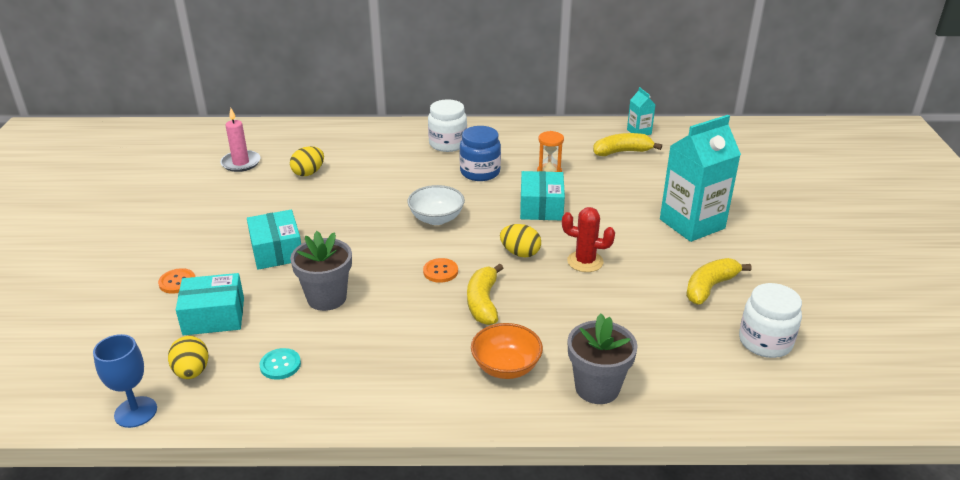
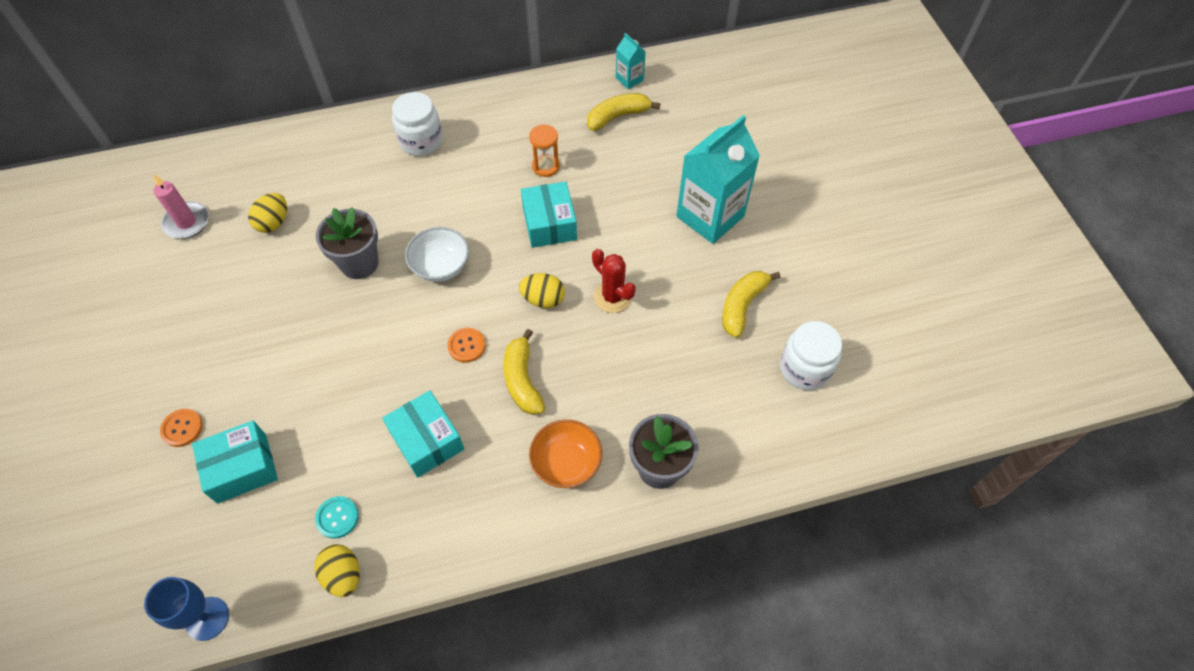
camera: 15 degrees left, 25 degrees up
(192, 372) = (246, 550): yellow egg -> yellow egg (343, 575)
(277, 251) = (278, 355): turquoise box -> turquoise box (426, 440)
(327, 298) = (356, 412): grey flower pot -> grey flower pot (359, 263)
(480, 172) = (470, 181): blue jar -> none
(585, 261) = (612, 297): red cactus -> red cactus turned 45 degrees clockwise

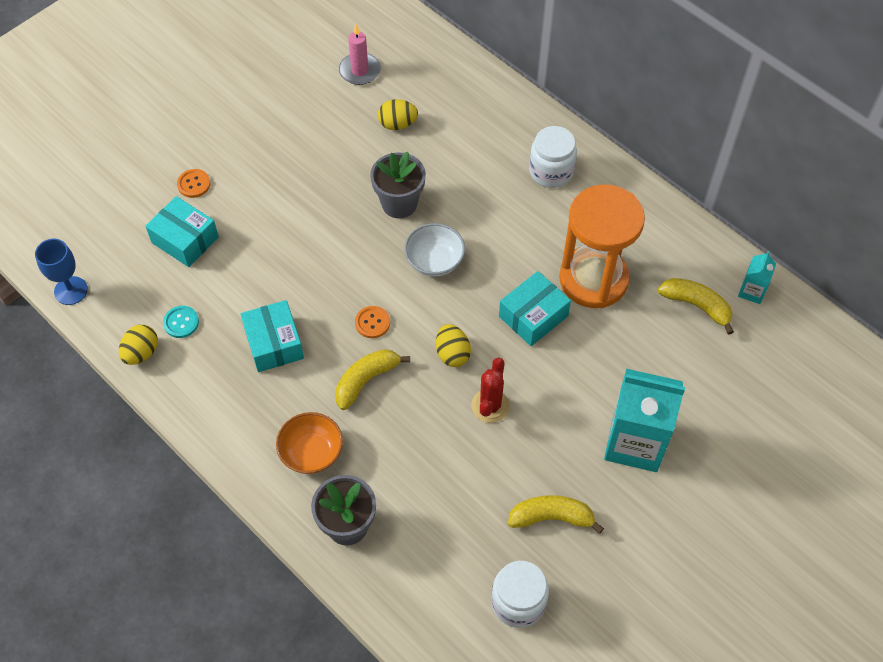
camera: 60 degrees right, 0 degrees up
(426, 440) = (274, 343): turquoise box -> turquoise box turned 45 degrees counterclockwise
(545, 166) = (593, 279): orange hourglass -> orange hourglass, size x2.39

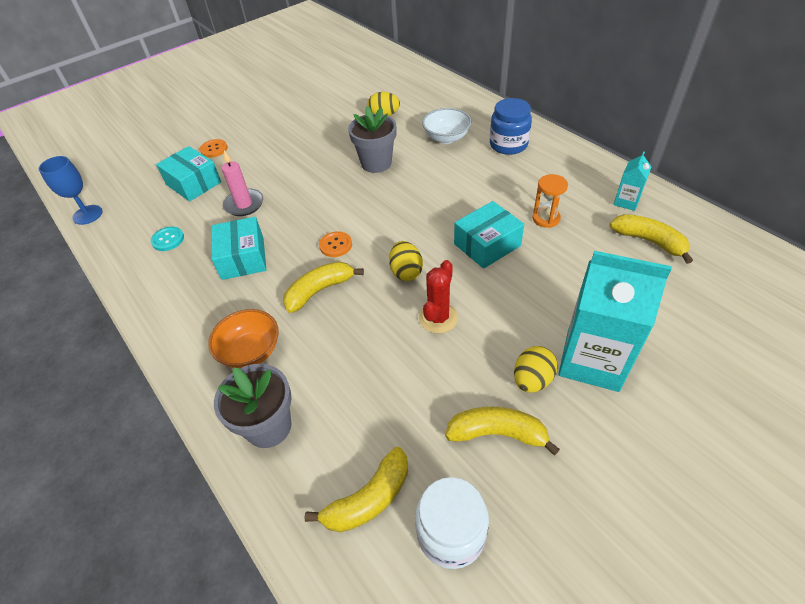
camera: 10 degrees right, 10 degrees down
(141, 353) = (125, 261): yellow egg -> yellow egg (532, 380)
(360, 71) = (361, 87): pink candle -> pink candle (244, 204)
(434, 261) = (400, 202): white bowl -> white bowl (446, 138)
(448, 581) = (369, 499): none -> yellow banana
(551, 171) = (508, 145): white jar -> blue jar
(593, 279) = (546, 218): orange hourglass -> orange hourglass, size x0.42
(751, 291) = (704, 232): turquoise carton -> turquoise carton (626, 201)

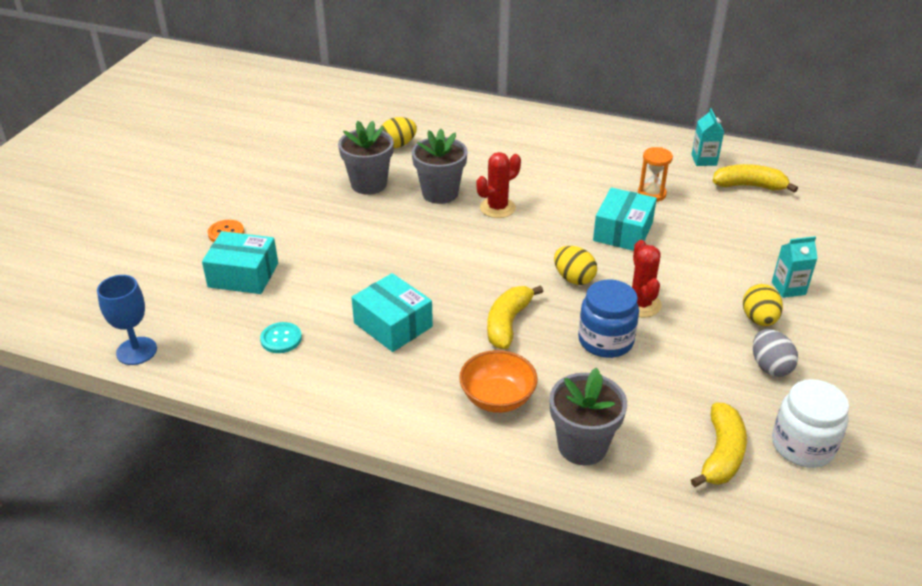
camera: 35 degrees left, 10 degrees down
(244, 204) = (333, 276): pink candle -> none
(335, 141) = (369, 184): none -> grey flower pot
(335, 245) = (480, 280): orange button -> none
(406, 189) = (497, 208): none -> red cactus
(446, 138) = (488, 149): white bowl -> none
(497, 433) = (770, 367): yellow banana -> grey egg
(508, 145) = (556, 140): blue jar -> blue jar (605, 341)
(592, 360) = (788, 288): turquoise carton -> turquoise carton, size x0.46

